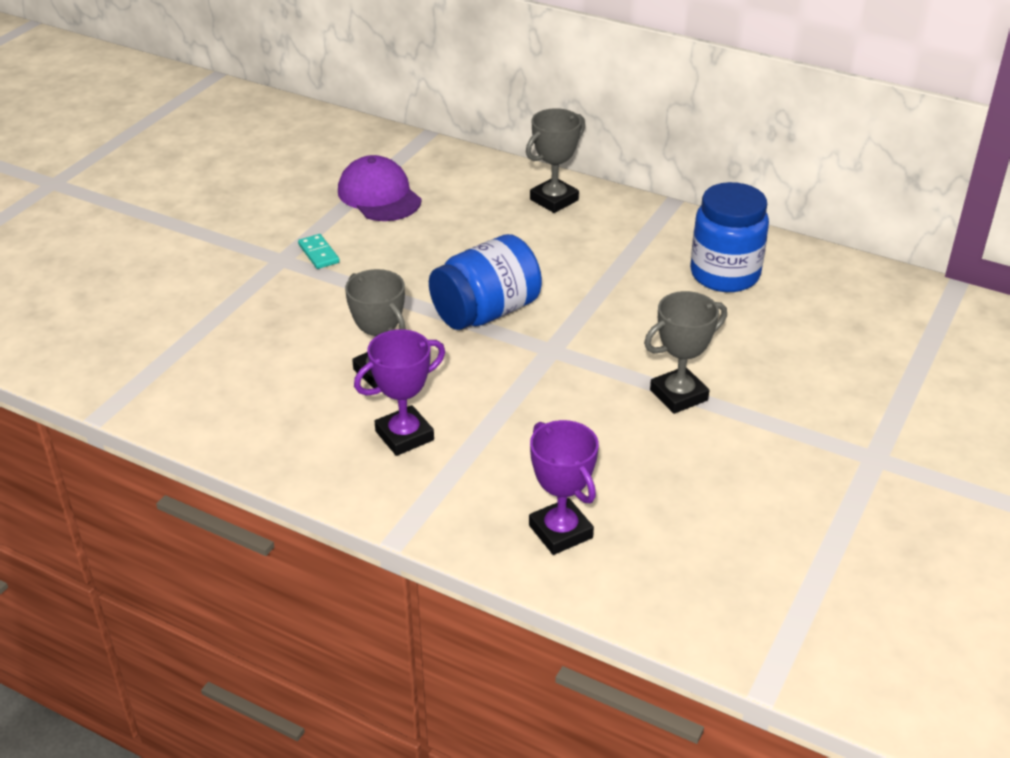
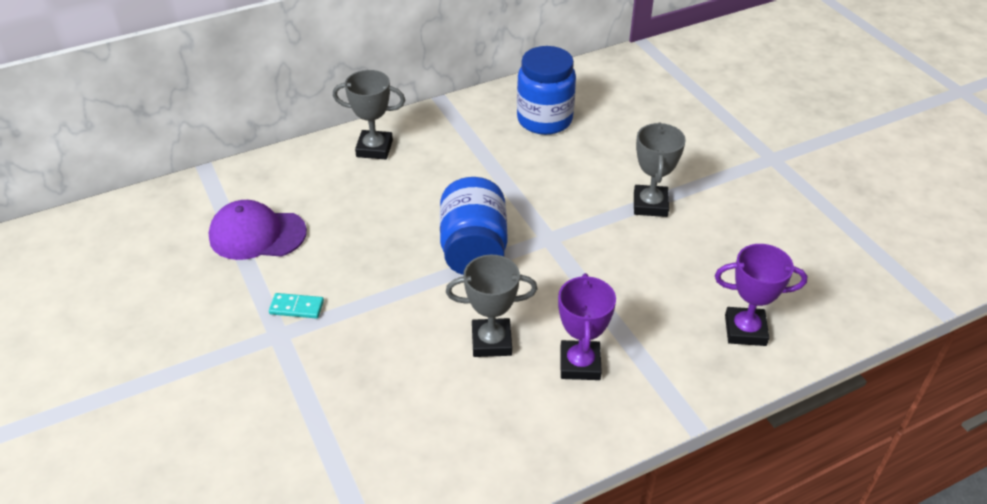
camera: 55 degrees left, 5 degrees up
(554, 200) = (374, 148): grey trophy -> grey trophy turned 75 degrees counterclockwise

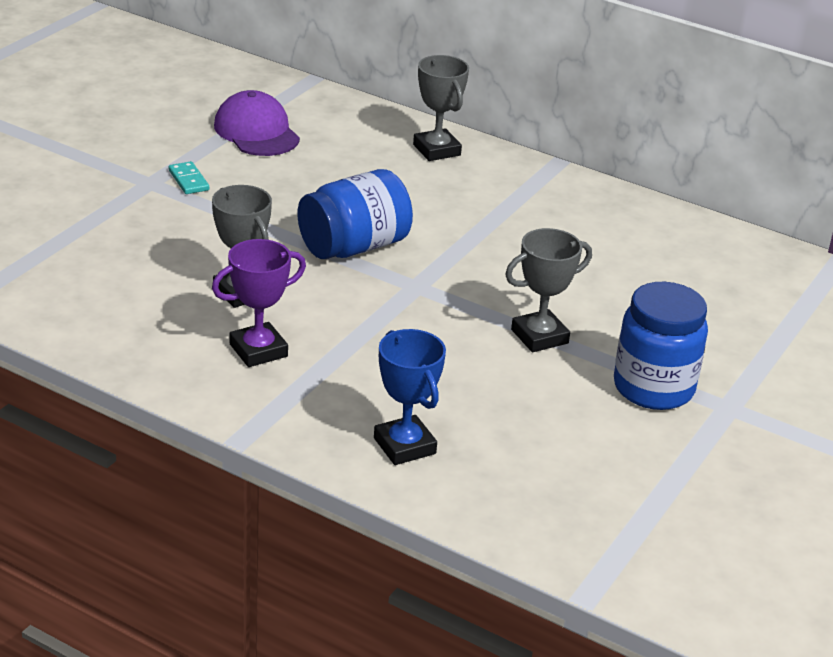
camera: 55 degrees right, 10 degrees down
(544, 120) = (602, 232): blue jar -> blue jar (653, 388)
(745, 330) = (404, 446): purple trophy -> blue trophy

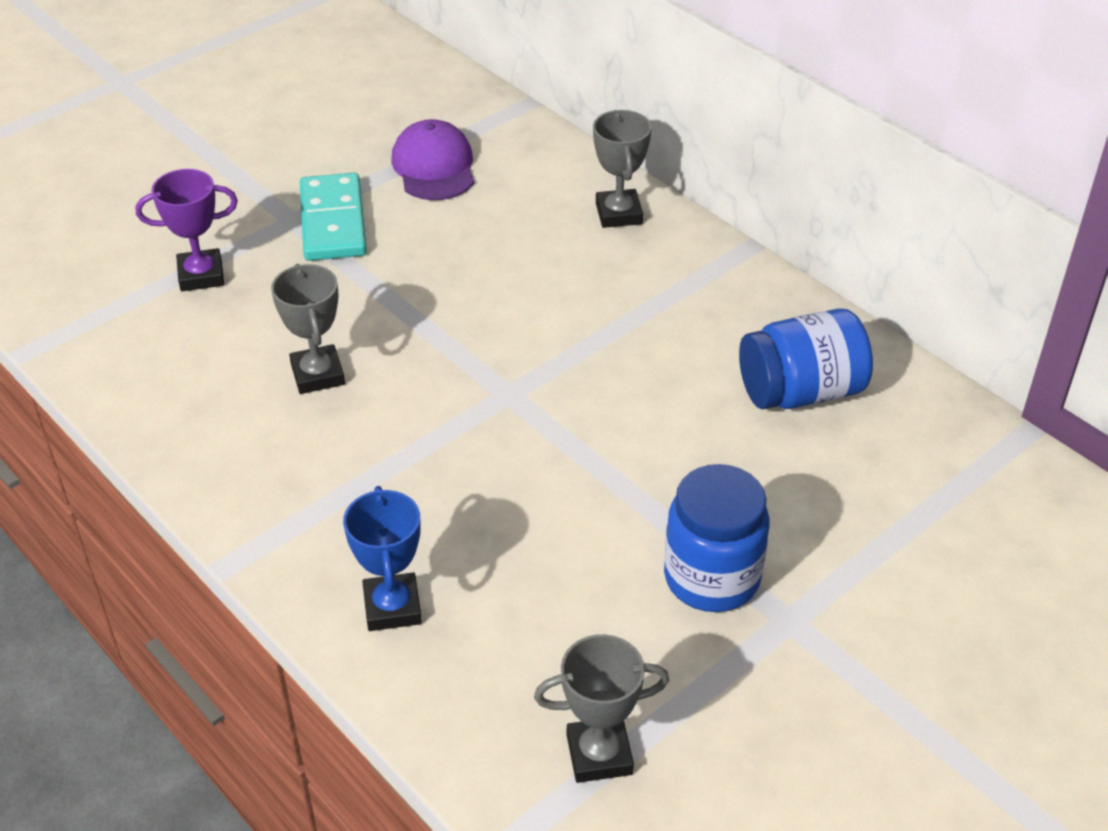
camera: 20 degrees right, 10 degrees up
(188, 180) = (333, 222): turquoise domino -> turquoise domino, size x2.18
(258, 350) = (299, 454): purple trophy -> purple trophy (201, 275)
(354, 247) = (465, 332): blue jar -> blue jar (801, 392)
(539, 336) = (613, 484): grey trophy -> grey trophy (599, 754)

